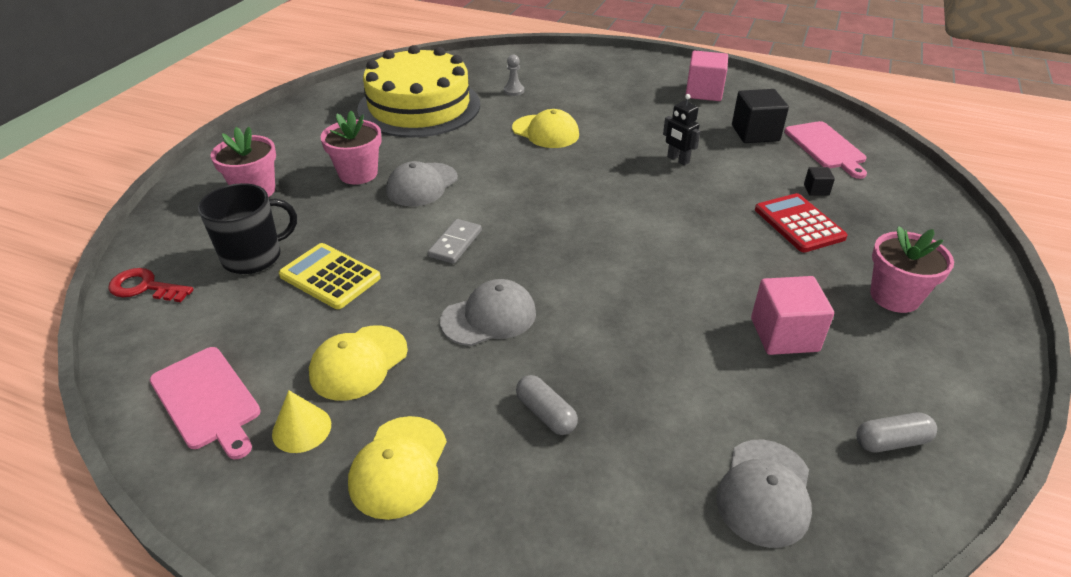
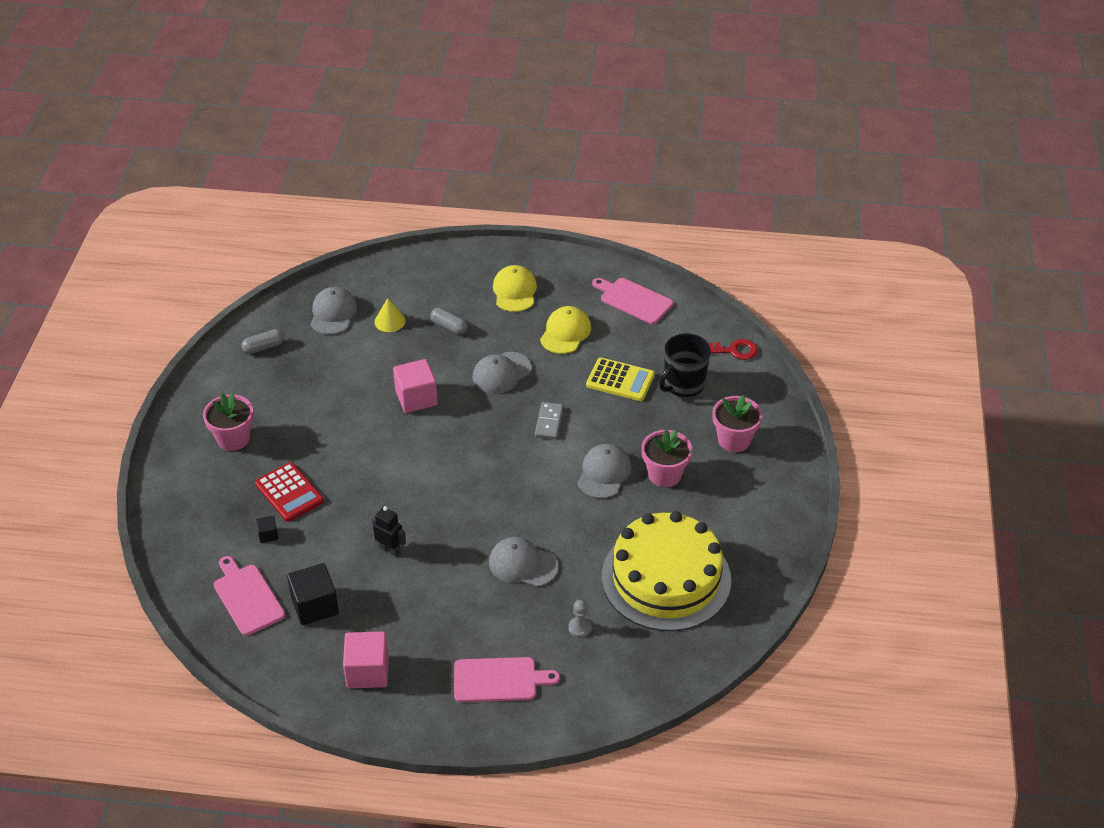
camera: 165 degrees right, 5 degrees up
(301, 429) = (573, 297): yellow cone -> yellow cone (390, 321)
(545, 132) = (523, 564): yellow cap -> grey cap
(593, 75) = (499, 680): none -> pink cutting board
(784, 335) = (313, 396): pink cube -> pink cube (416, 398)

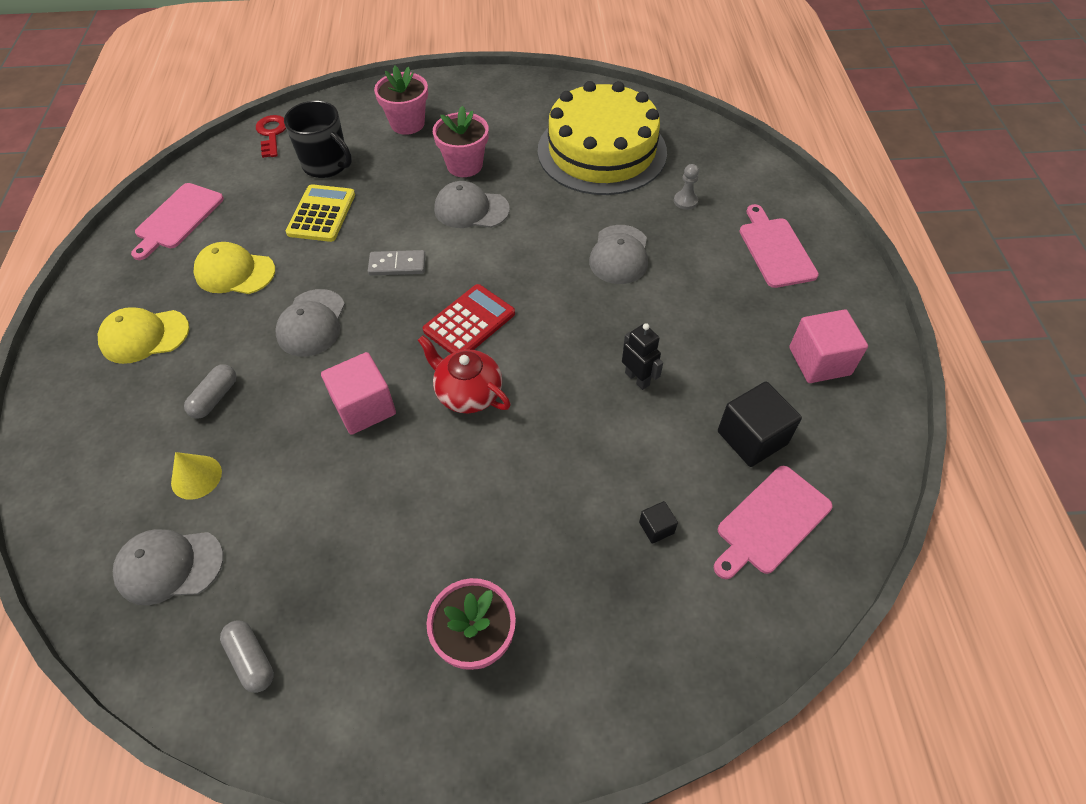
camera: 100 degrees left, 10 degrees up
(289, 492) = (572, 522): red calculator -> red calculator (469, 322)
(390, 549) = (637, 379): black robot -> black robot turned 120 degrees clockwise
(410, 452) = (468, 393): none -> red teapot
(501, 373) = (311, 323): grey cap -> grey cap turned 60 degrees clockwise

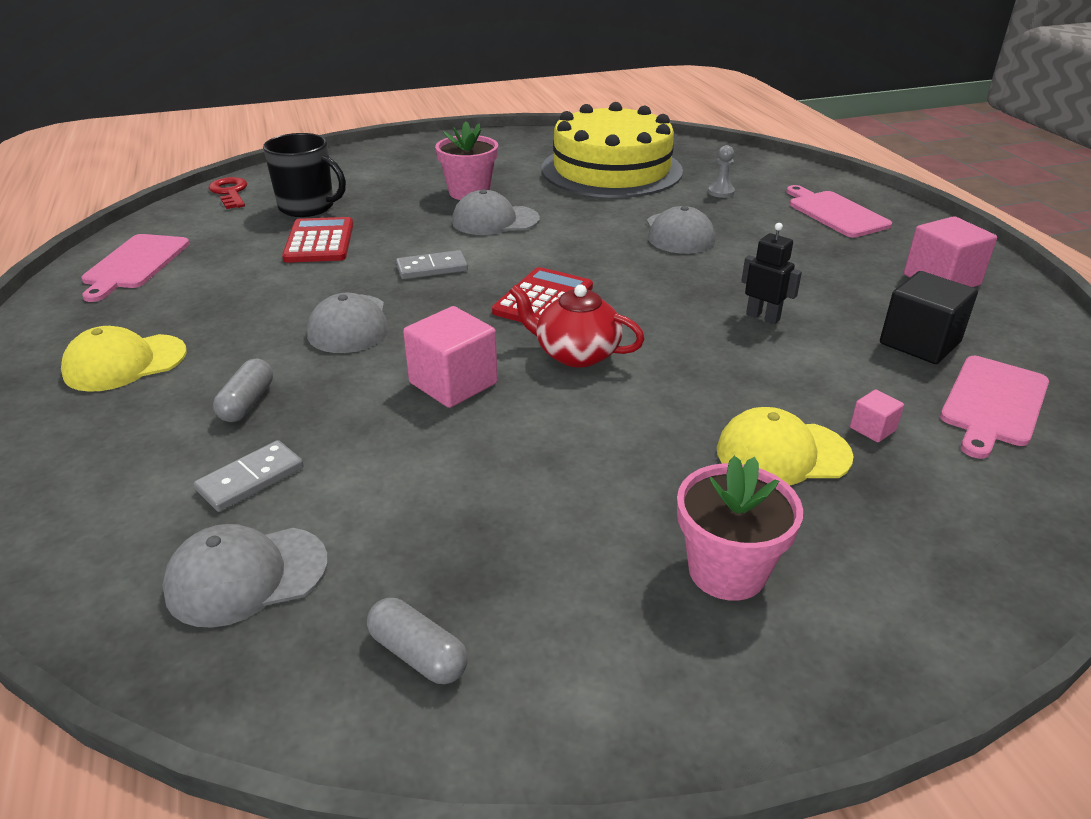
camera: 15 degrees left, 20 degrees down
(196, 477) = (251, 479): yellow cone -> grey domino
(235, 272) = (229, 296): yellow cap -> yellow cap (782, 453)
(322, 214) = (319, 242): yellow calculator -> red calculator
(407, 123) = (388, 171): pink flower pot -> none
(656, 528) = (872, 429): black cube -> pink cube

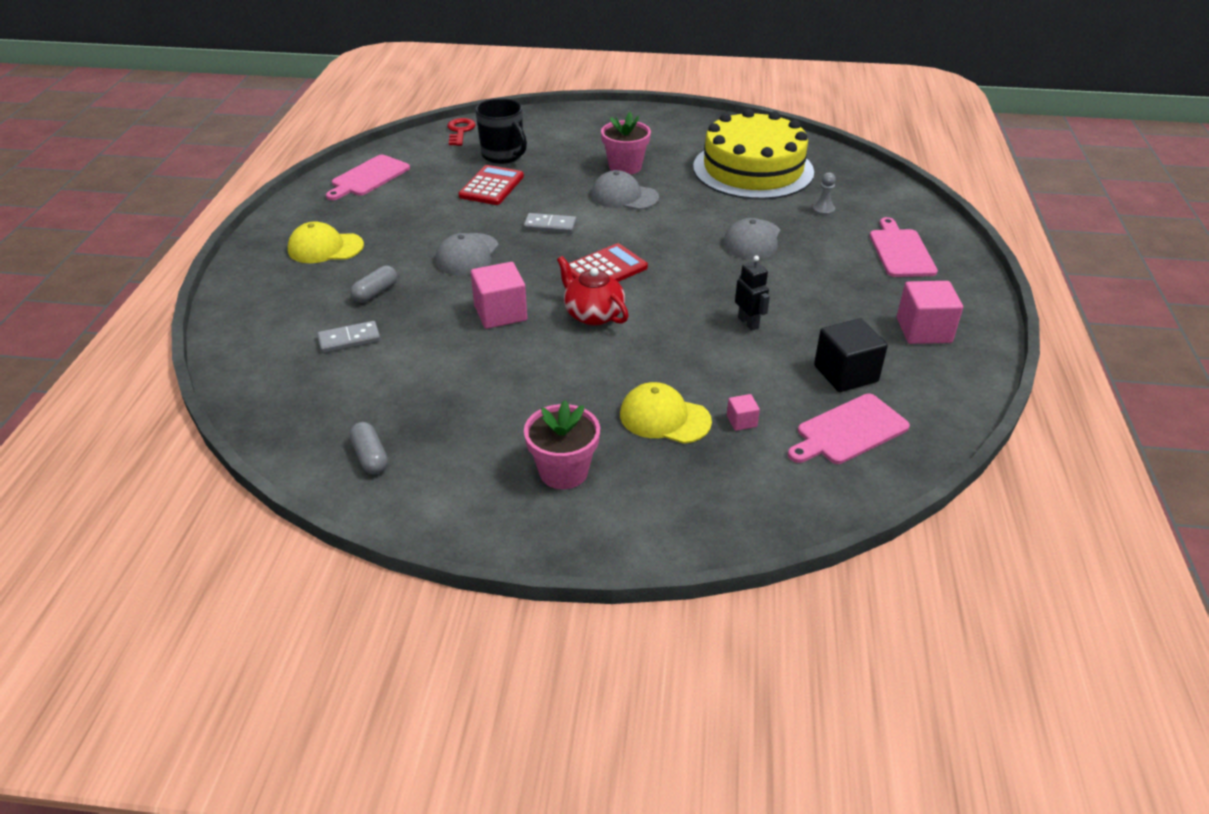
camera: 25 degrees right, 5 degrees up
(246, 576) = (315, 391): grey cap -> none

